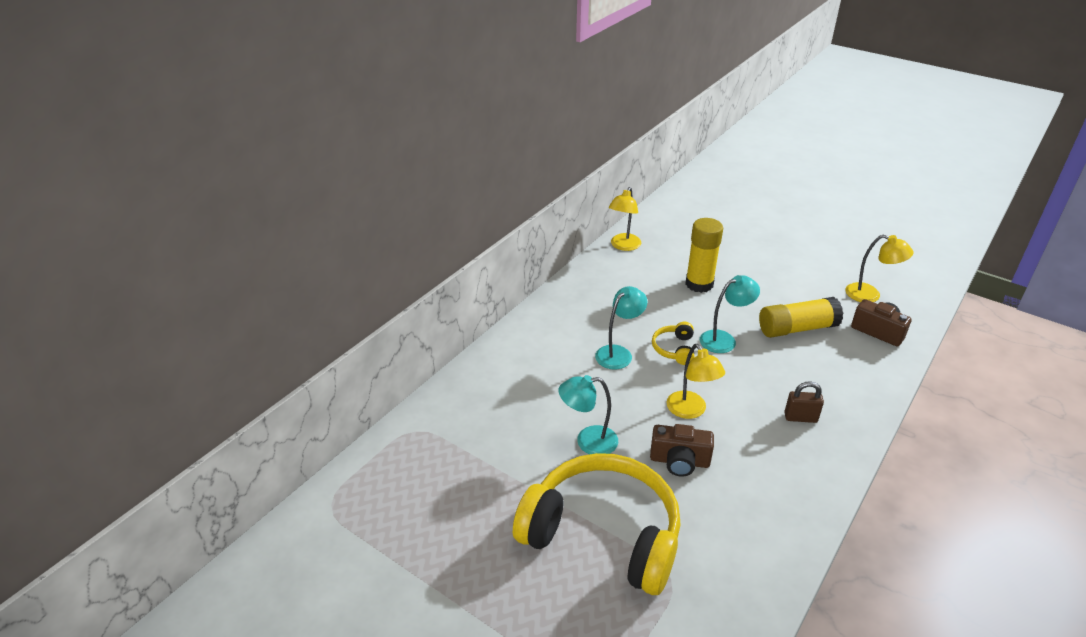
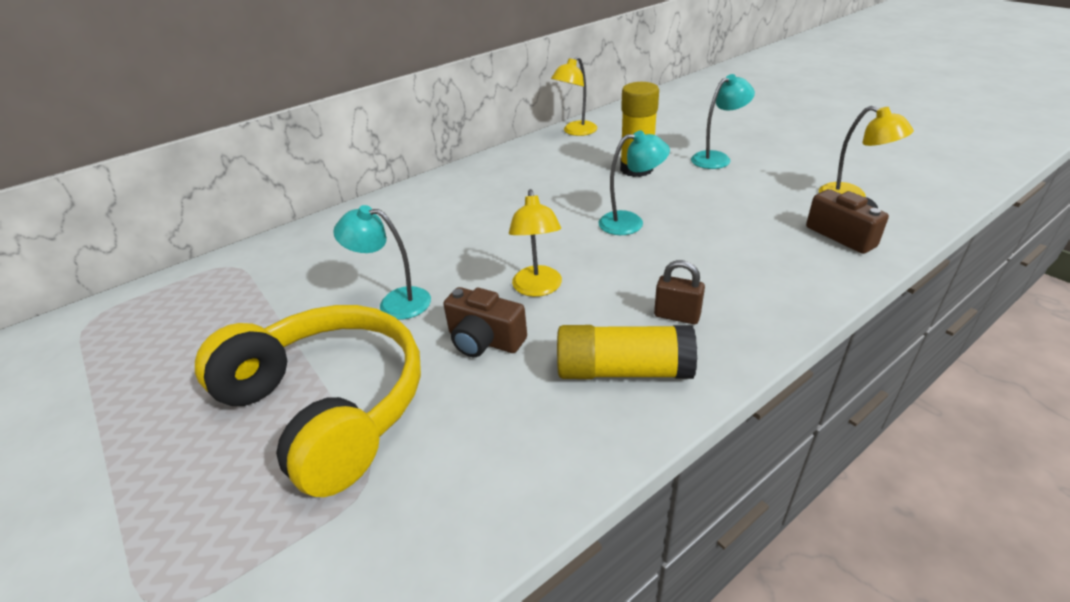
camera: 20 degrees right, 0 degrees up
(618, 353) = (497, 222): turquoise lamp -> turquoise lamp (717, 158)
(674, 349) = (563, 225): yellow headphones -> none
(797, 328) = (731, 221): yellow glue stick -> yellow glue stick (623, 370)

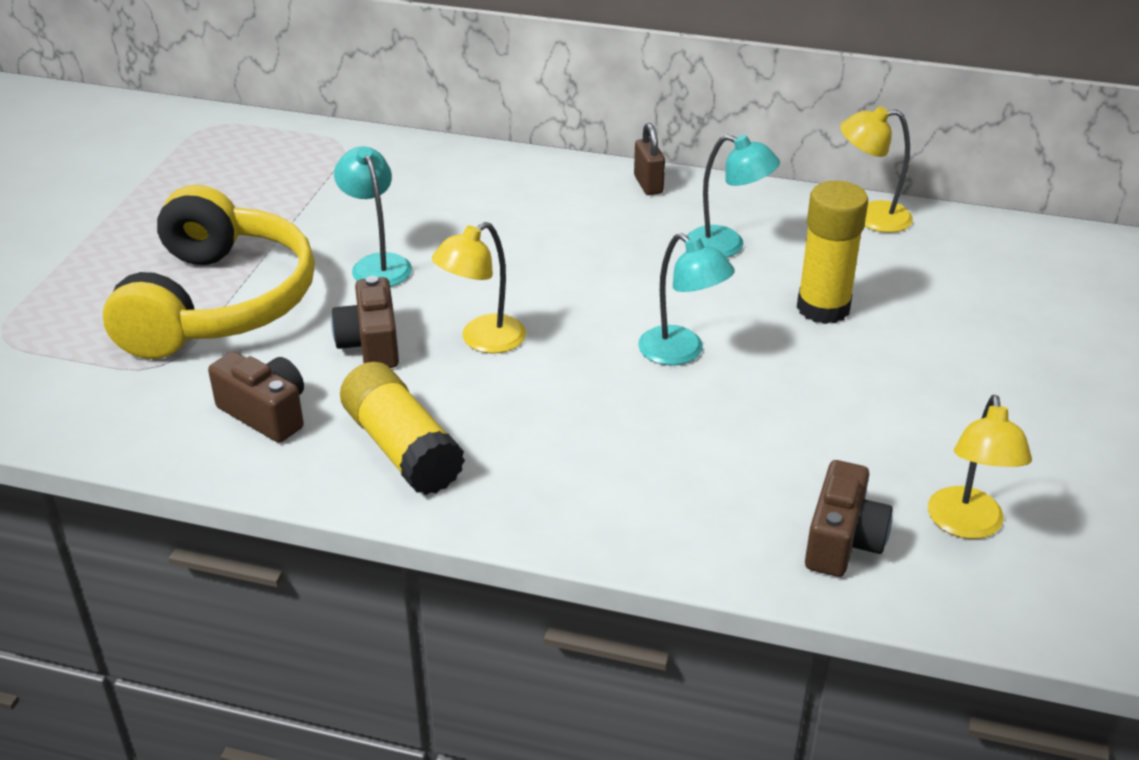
camera: 50 degrees right, 0 degrees up
(509, 432) = (266, 413): none -> brown camera
(677, 316) = (524, 453): brown padlock -> brown padlock (648, 184)
(717, 158) = (941, 366): turquoise lamp -> turquoise lamp (727, 246)

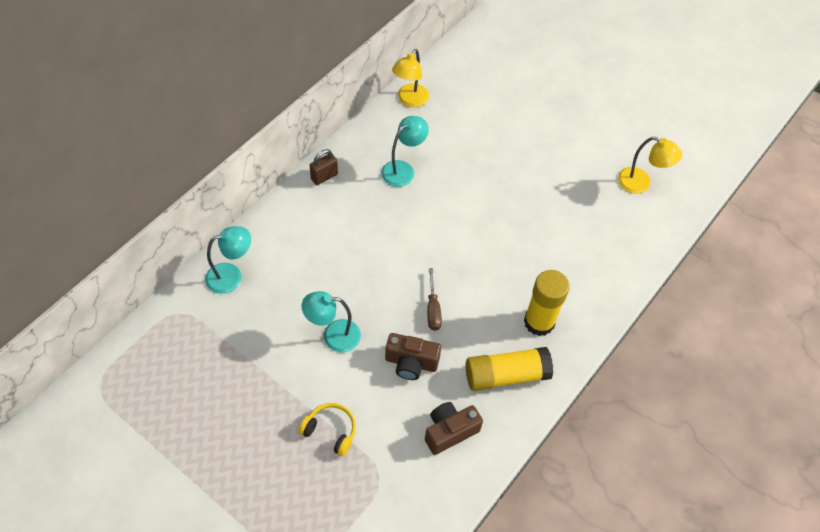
camera: 70 degrees left, 20 degrees up
(219, 303) = (330, 431): yellow headphones -> yellow headphones, size x0.40
(482, 340) = (433, 309): yellow lamp -> brown screwdriver
(648, 184) = (324, 176): brown padlock -> brown padlock turned 45 degrees counterclockwise
(681, 353) = (483, 228): turquoise lamp -> turquoise lamp (231, 276)
(823, 308) = (475, 157): yellow glue stick -> yellow glue stick (539, 322)
(842, 541) = (634, 229): brown camera -> none

